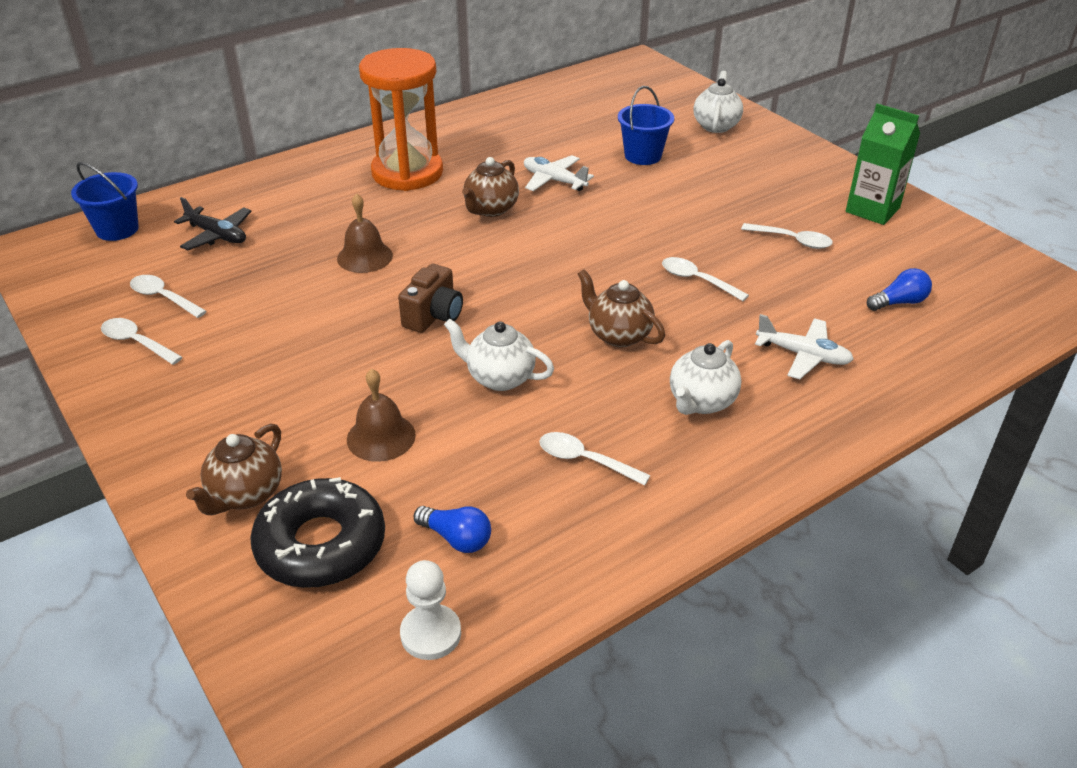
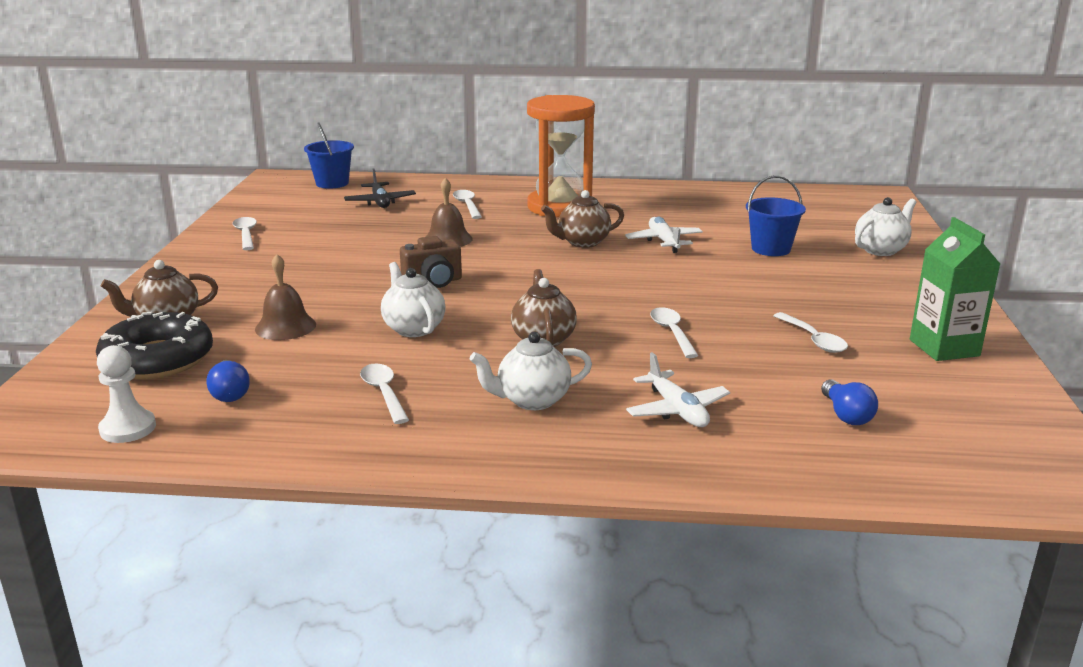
camera: 40 degrees right, 15 degrees down
(163, 297) = (297, 220): white spoon -> white spoon (467, 205)
(899, 302) = (846, 415): blue light bulb -> blue light bulb turned 60 degrees clockwise

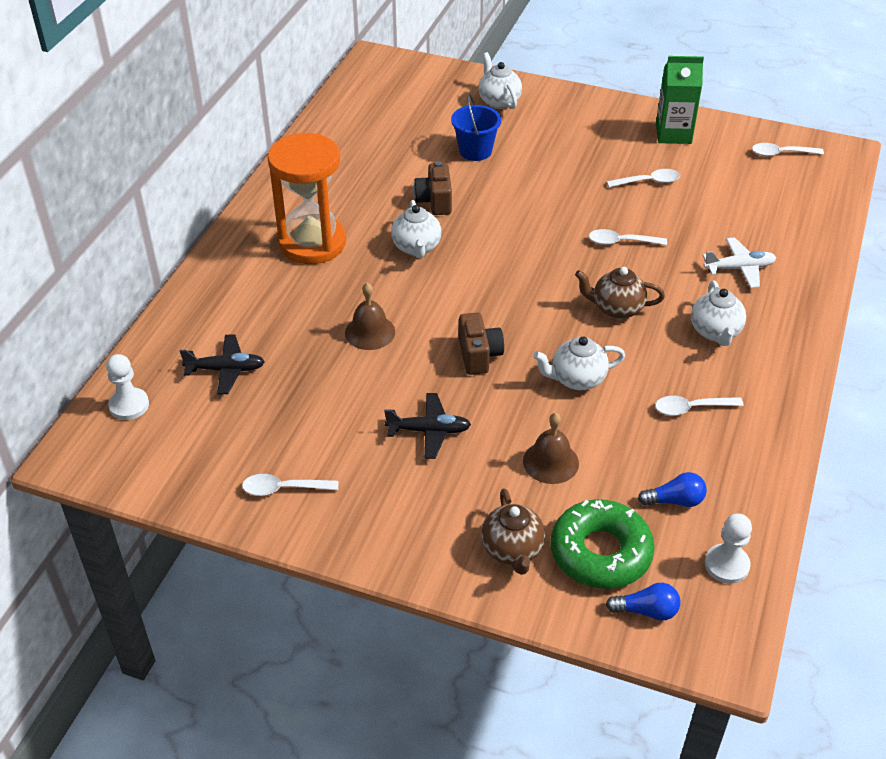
camera: 75 degrees left, 20 degrees up
(158, 359) = (600, 552): black donut -> green donut
(321, 274) = (429, 431): none -> black plane
(332, 183) = (129, 405): blue bucket -> white pawn
(467, 205) = (273, 305): white spoon -> white spoon (781, 153)
(582, 242) = (416, 248): brown teapot -> white teapot
(664, 241) = (435, 201): white plane -> brown camera
(846, 415) = (755, 202): blue light bulb -> blue light bulb (646, 611)

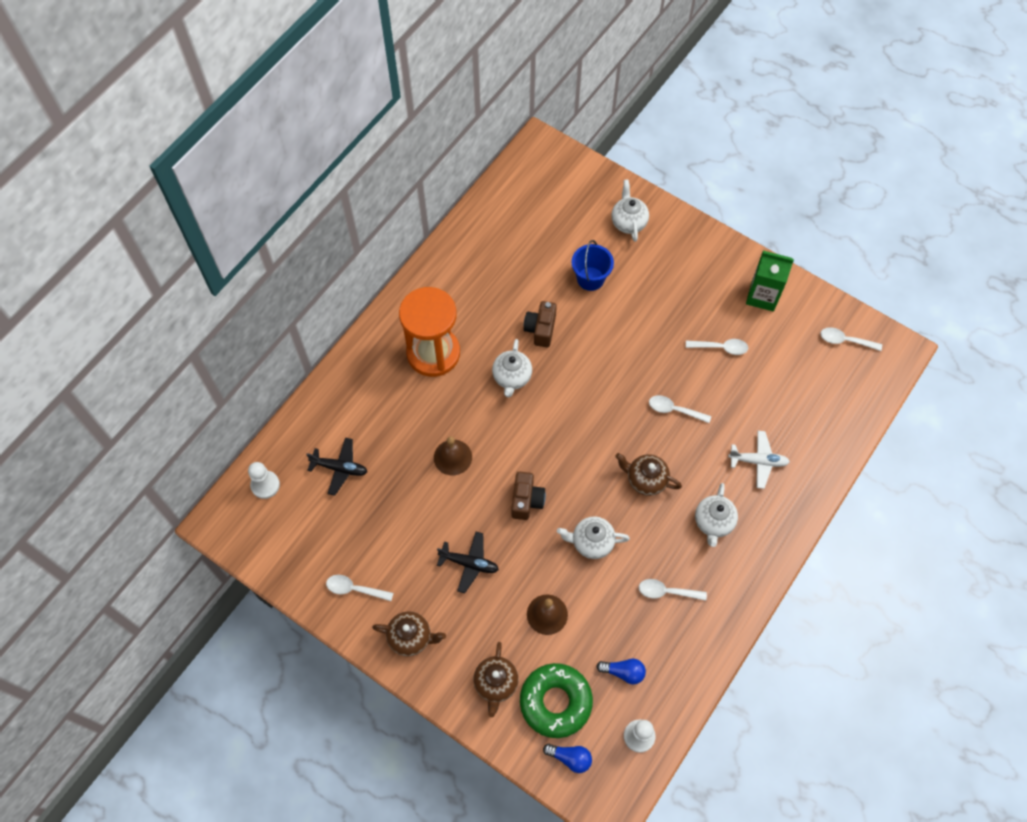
camera: 15 degrees right, 20 degrees up
(378, 525) = (411, 637): none -> brown teapot

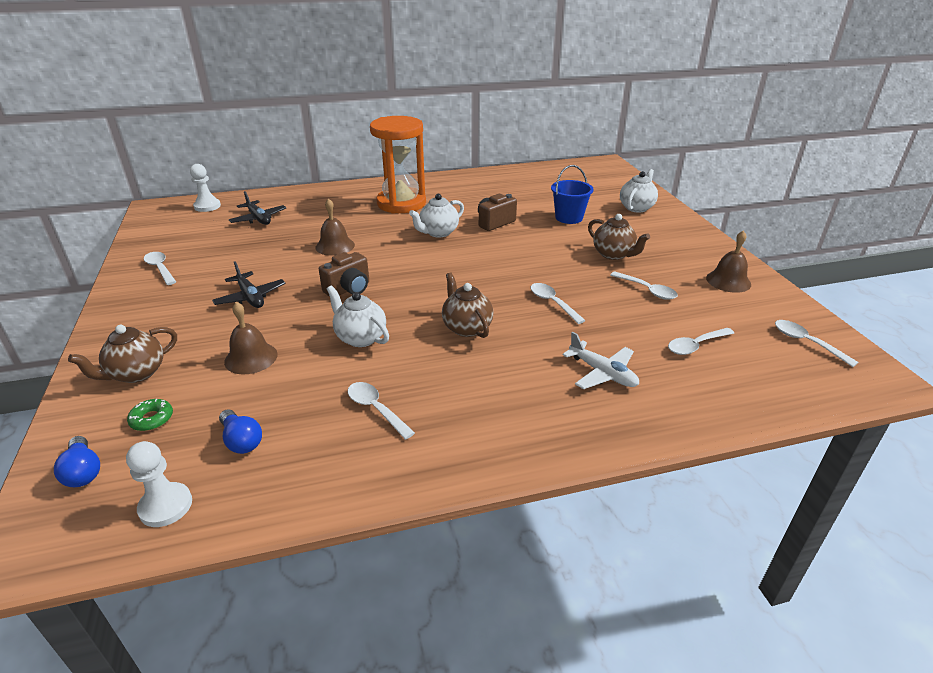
camera: 40 degrees right, 30 degrees down
(411, 637) = (140, 310): brown teapot -> brown teapot (613, 254)
(555, 702) = (152, 419): green donut -> green donut, size x0.42
(713, 522) = (495, 388): white teapot -> none
(762, 296) = (728, 281): green carton -> brown bell
(789, 392) = (695, 345): none -> white spoon

